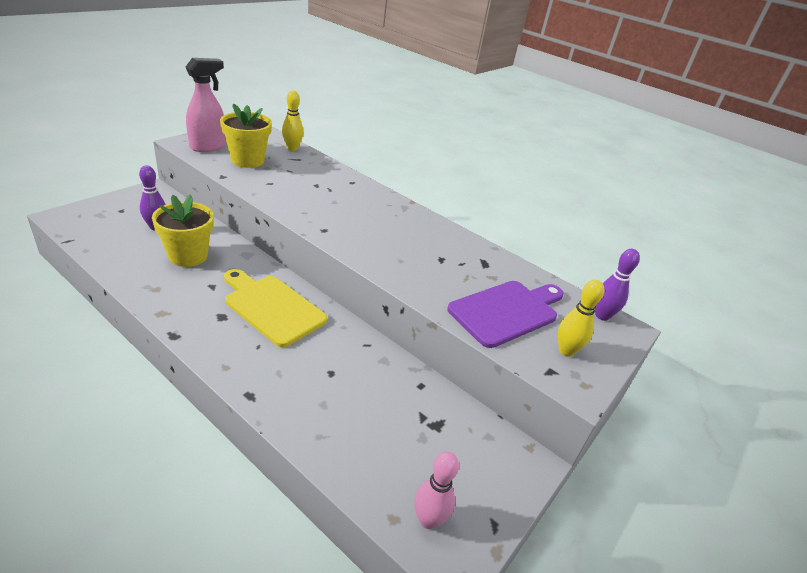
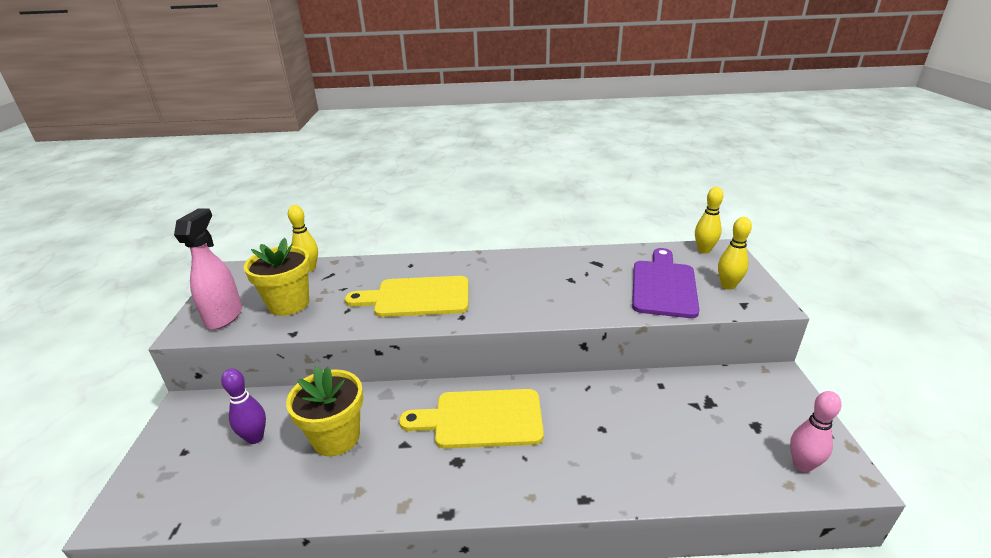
camera: 35 degrees left, 5 degrees down
(319, 202) = (416, 297): none -> yellow cutting board
(602, 316) = (704, 250): purple bowling pin -> yellow bowling pin

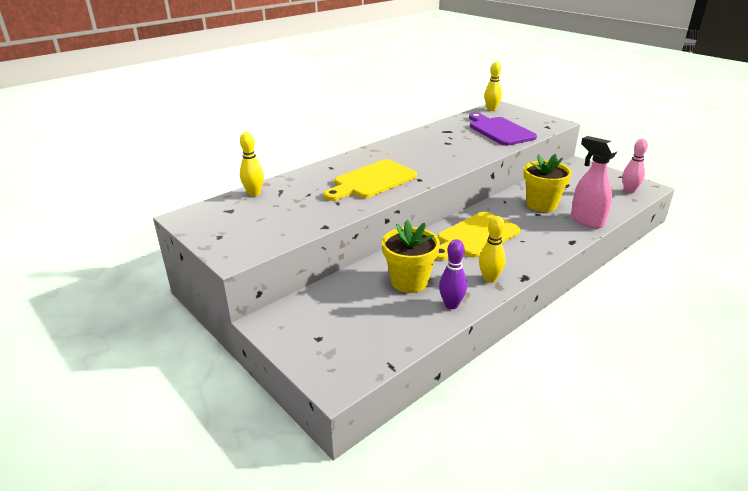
camera: 40 degrees left, 0 degrees up
(224, 316) = (247, 239): pink spray bottle -> pink spray bottle (586, 221)
(255, 438) = (356, 307): purple bowling pin -> purple bowling pin (451, 305)
(289, 304) = (285, 215): yellow flower pot -> yellow flower pot (541, 205)
(728, 286) = (528, 121): yellow bowling pin -> yellow bowling pin (489, 279)

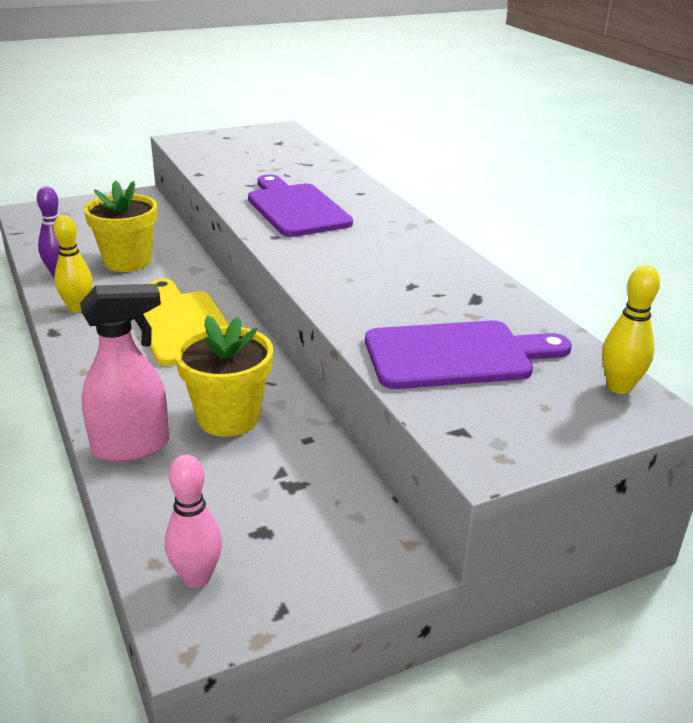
camera: 105 degrees right, 0 degrees up
(254, 193) = (311, 153): yellow bowling pin -> none
(372, 181) = (295, 208): yellow cutting board -> purple cutting board

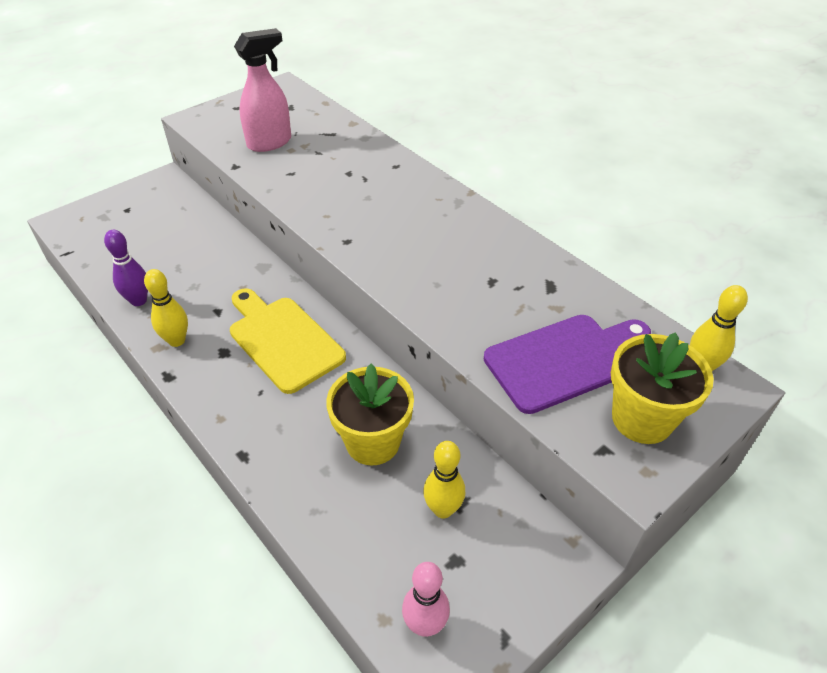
camera: 15 degrees left, 15 degrees up
(127, 261) = (195, 270): yellow flower pot -> yellow flower pot (642, 419)
(132, 447) = (306, 497): pink spray bottle -> pink spray bottle (270, 142)
(273, 486) = (443, 509): none -> yellow bowling pin
(295, 208) = (348, 199): purple cutting board -> none

